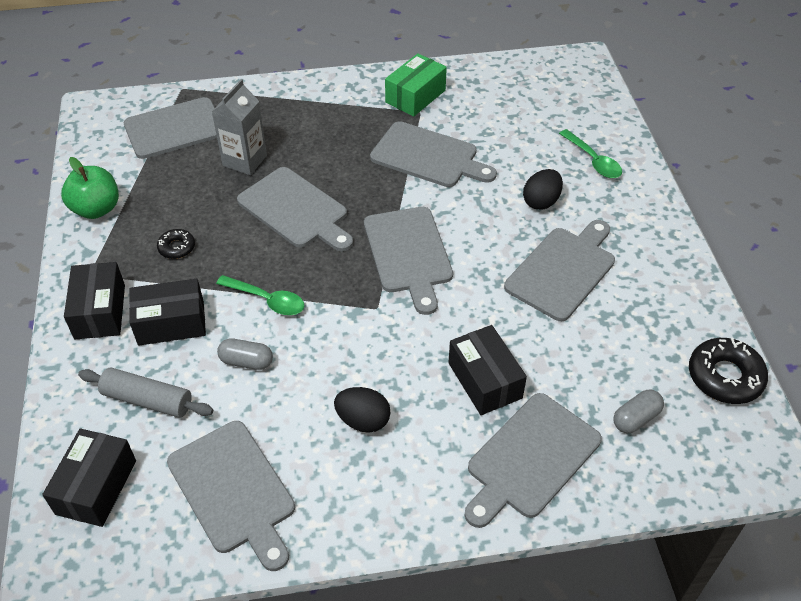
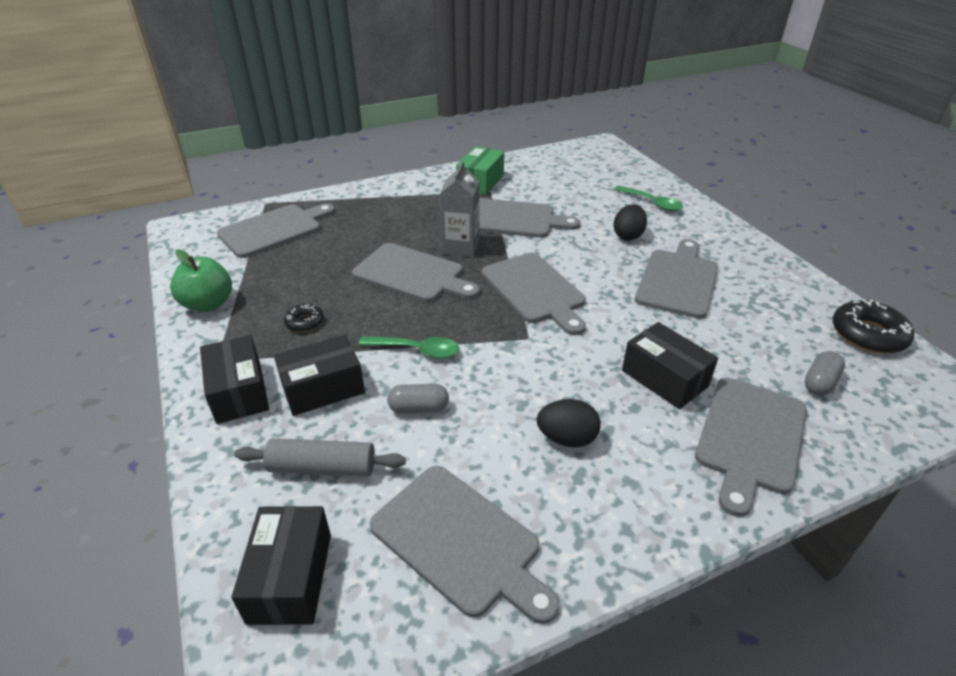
camera: 15 degrees left, 10 degrees down
(245, 161) = (347, 245): grey carton -> grey carton (461, 247)

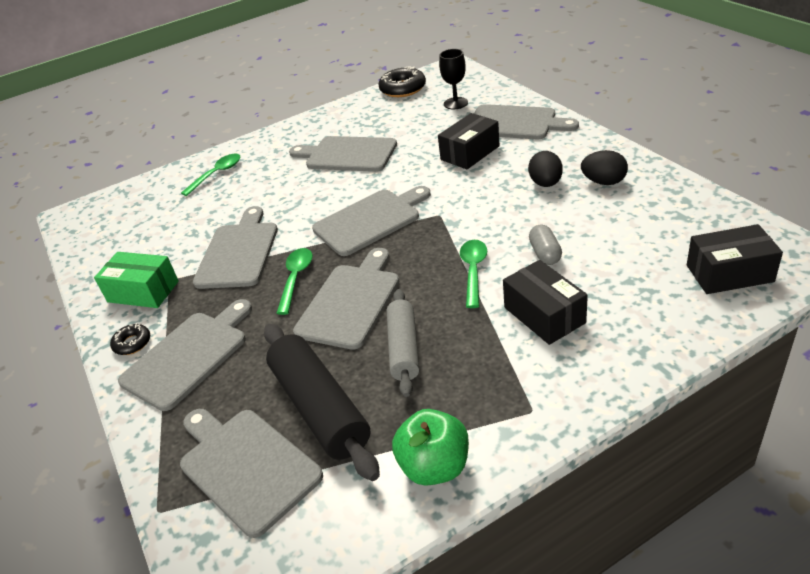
camera: 90 degrees left, 0 degrees up
(239, 392) = (572, 372): black box -> none
(302, 258) = (320, 408): none -> black rolling pin
(305, 322) = (450, 360): black donut -> black donut (132, 343)
(322, 468) = (631, 287): grey rolling pin -> grey rolling pin (404, 348)
(460, 541) = (655, 211): grey cutting board -> grey cutting board (189, 356)
(461, 247) = (296, 278): grey carton -> green spoon
(628, 236) = (276, 182): black egg -> black egg (603, 182)
(820, 382) = (455, 103): grey capsule -> black goblet

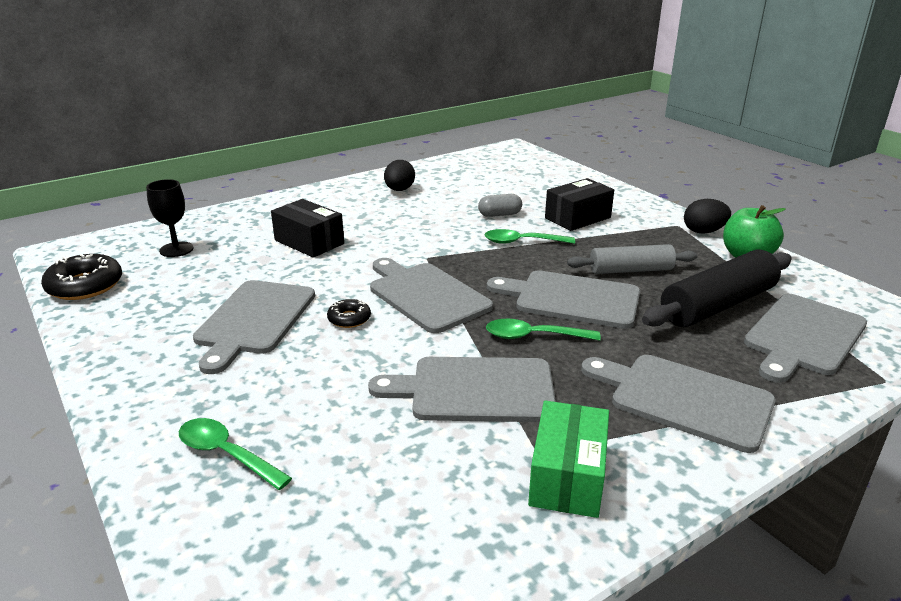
camera: 100 degrees left, 10 degrees down
(132, 343) = (679, 459): black donut -> black donut (349, 319)
(515, 123) = (261, 219): grey cutting board -> none
(545, 183) = (391, 210): black egg -> black egg (703, 231)
(729, 273) = (527, 166): black box -> none

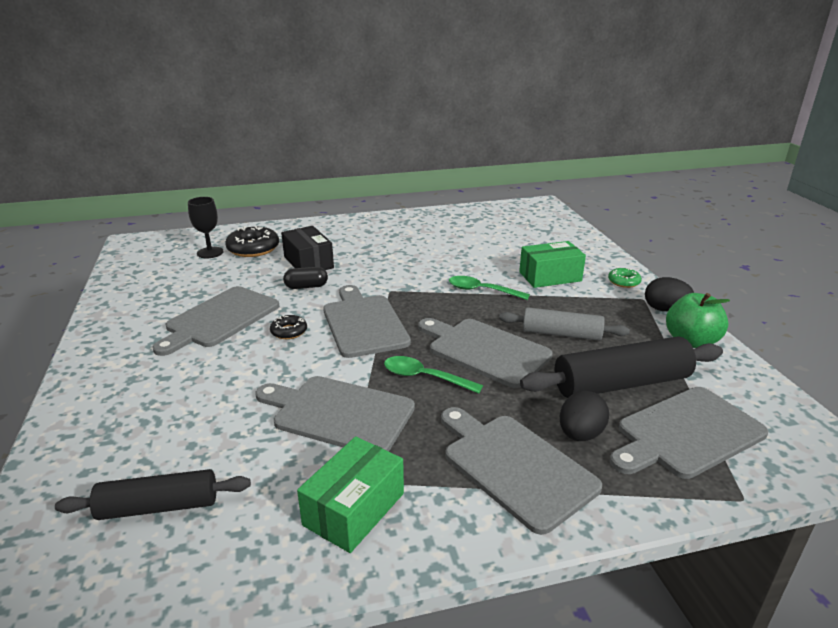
camera: 20 degrees right, 0 degrees up
(85, 286) = (130, 270): black donut -> black donut (253, 248)
(226, 454) = (120, 420): green spoon -> none
(329, 268) = (306, 287): none -> black capsule
(356, 531) = (159, 506): none -> black rolling pin
(399, 190) = (413, 229): black egg -> black egg (580, 434)
(499, 215) = (481, 263): grey capsule -> none
(577, 218) = (550, 276): black box -> green box
(649, 212) = (623, 282): none -> green donut

